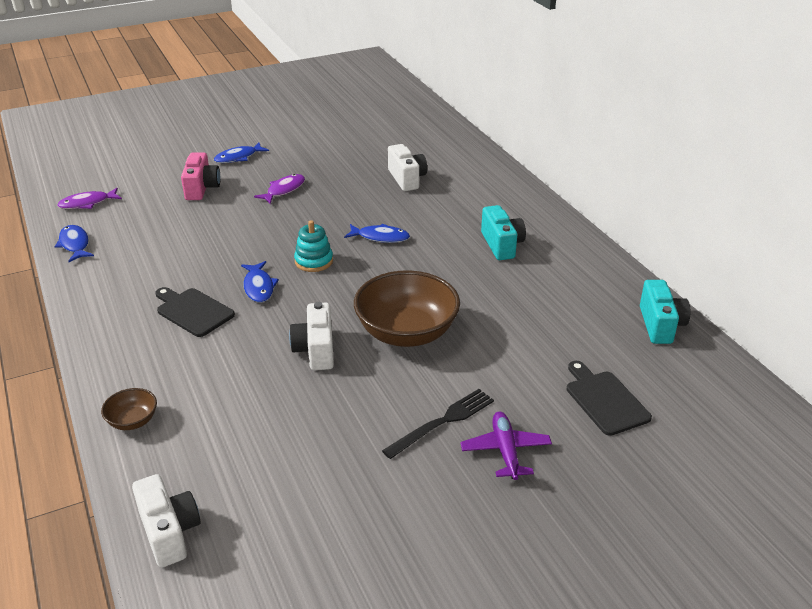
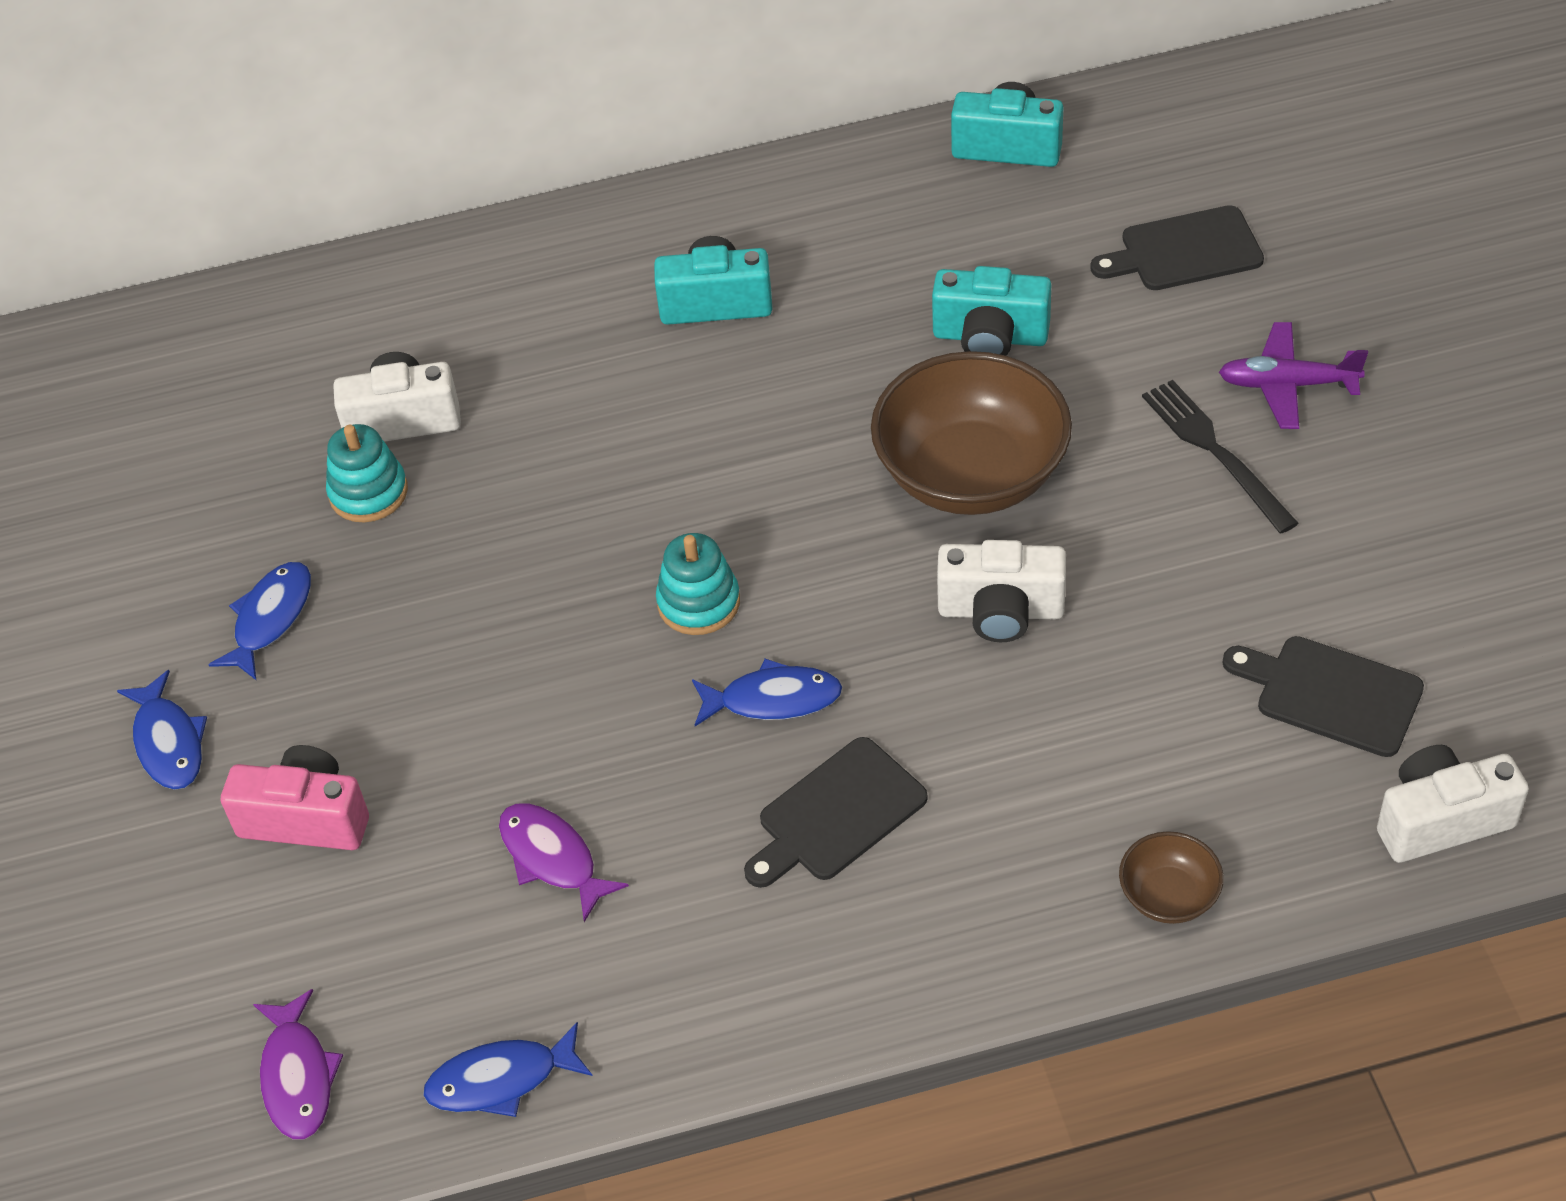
camera: 75 degrees left, 15 degrees up
(263, 479) = (1331, 694): none -> black cutting board
(284, 190) = (375, 649): purple fish -> purple fish (552, 858)
(365, 177) = (368, 492): none -> turquoise stacking toy
(380, 237) = (636, 486): blue fish -> blue fish (270, 619)
(507, 331) = (990, 337): none -> turquoise camera

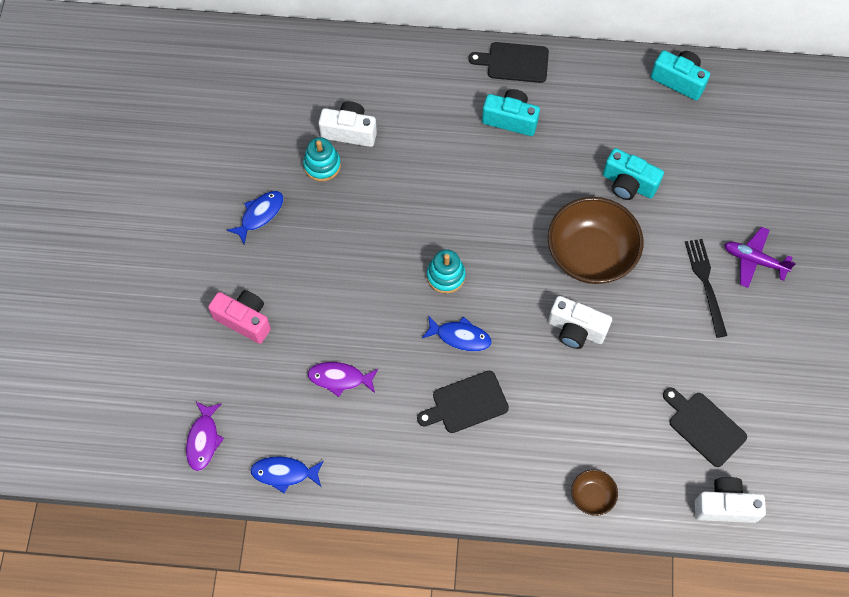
camera: 15 degrees right, 15 degrees up
(168, 742) = (199, 261): blue fish -> none
(552, 858) = (340, 378): purple fish -> purple fish turned 60 degrees counterclockwise
(1184, 251) = (737, 170): black cutting board -> black cutting board (514, 62)

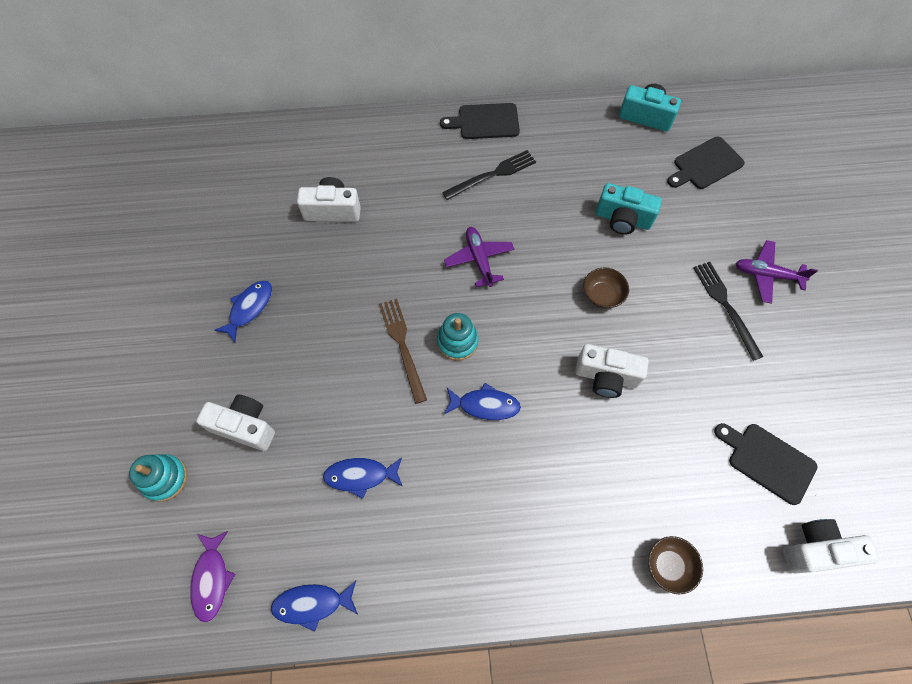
camera: 10 degrees left, 0 degrees up
(244, 320) = (245, 426): pink camera -> white camera
(322, 165) = (309, 247): turquoise stacking toy -> turquoise stacking toy (165, 478)
(340, 378) = (361, 476): purple fish -> blue fish
(395, 271) = (402, 346): none -> brown fork
(466, 403) = (506, 480): black cutting board -> black cutting board (705, 165)
(481, 202) = (479, 259): none -> purple plane
(510, 119) = (492, 175): turquoise camera -> black fork
(590, 254) = (602, 295): brown bowl -> brown bowl, size x0.46

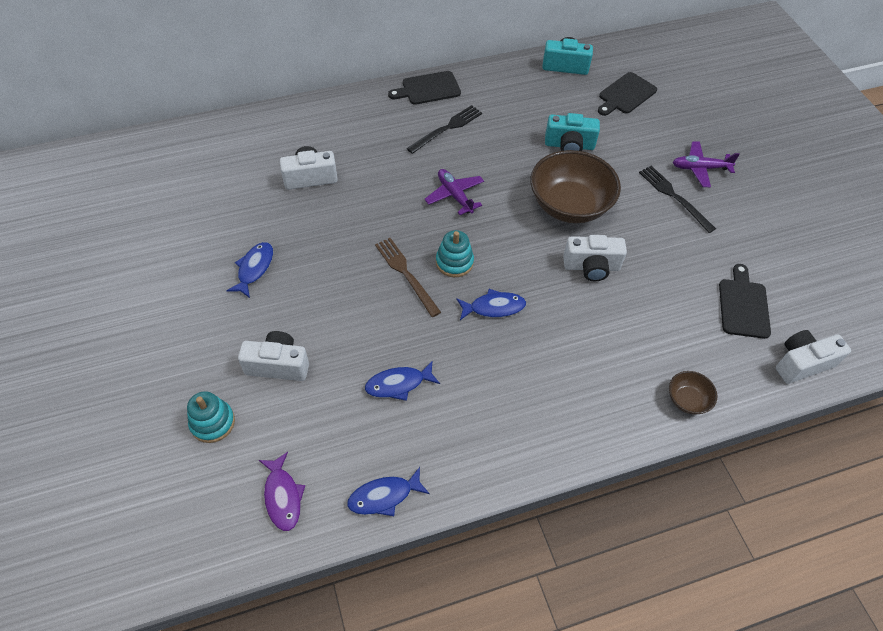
camera: 15 degrees left, 10 degrees down
(602, 295) = (569, 205): brown bowl -> brown bowl, size x2.19
(767, 461) = (743, 305): black cutting board -> black cutting board turned 75 degrees clockwise

